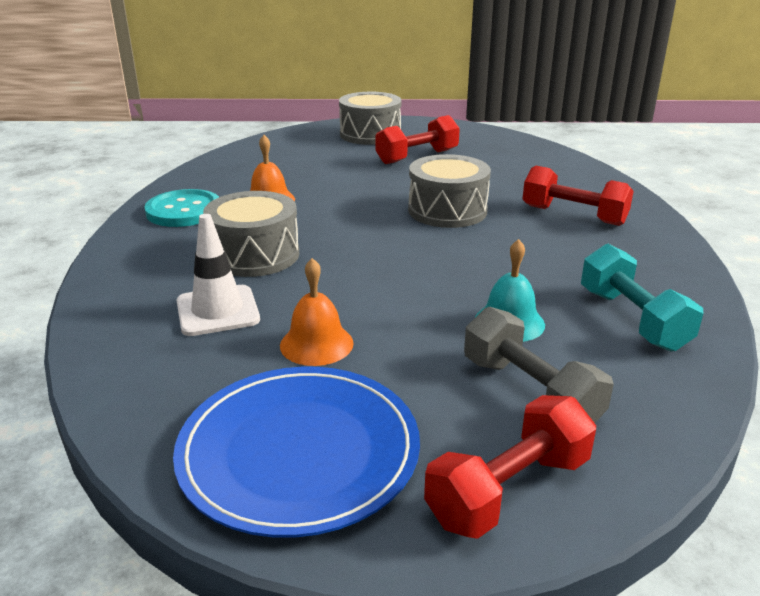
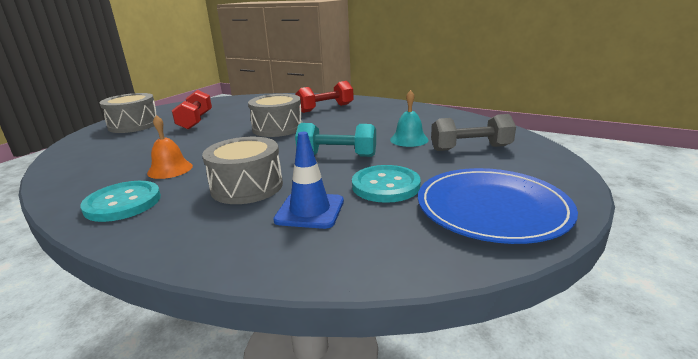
camera: 60 degrees left, 5 degrees down
(217, 311) = (310, 211): white traffic cone -> blue traffic cone
(316, 344) = (385, 186): orange bell -> turquoise button
(509, 490) = (541, 167): red dumbbell -> none
(632, 319) = (428, 120): turquoise dumbbell -> turquoise dumbbell (337, 155)

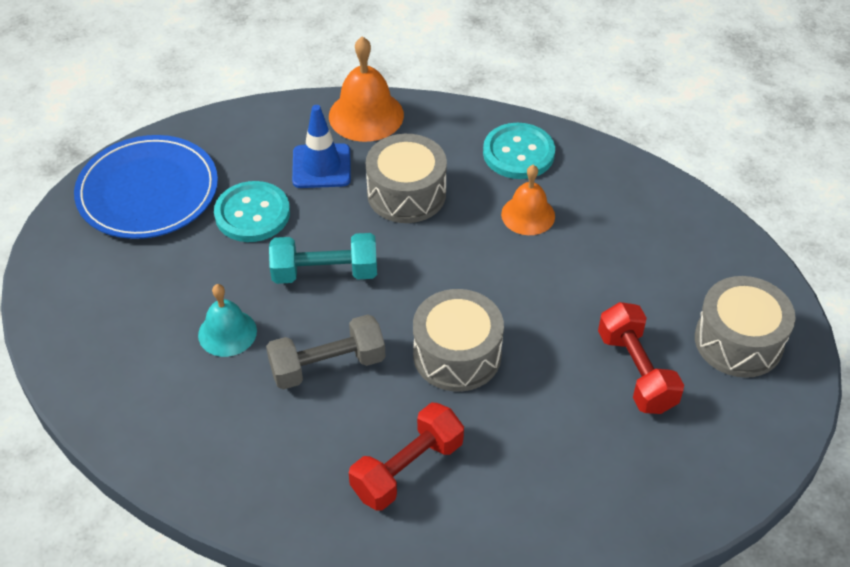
camera: 165 degrees right, 25 degrees up
(232, 251) = (366, 115): none -> orange bell
(470, 148) = (140, 314): grey dumbbell -> grey dumbbell (327, 366)

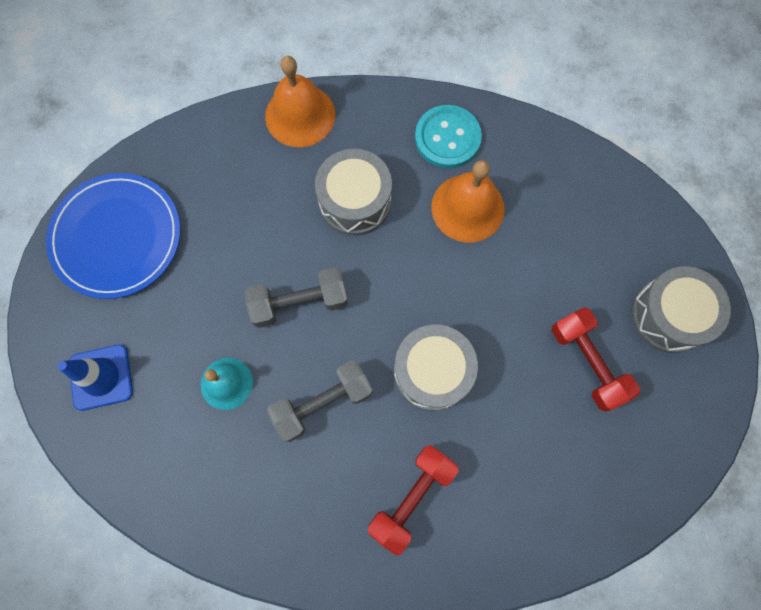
camera: 10 degrees left, 25 degrees up
(252, 214) = (219, 247): turquoise button -> none
(321, 166) = (271, 182): blue traffic cone -> blue traffic cone (101, 377)
(325, 273) = (299, 303): turquoise dumbbell -> grey dumbbell
(528, 215) = (467, 208): orange bell -> orange bell, size x1.51

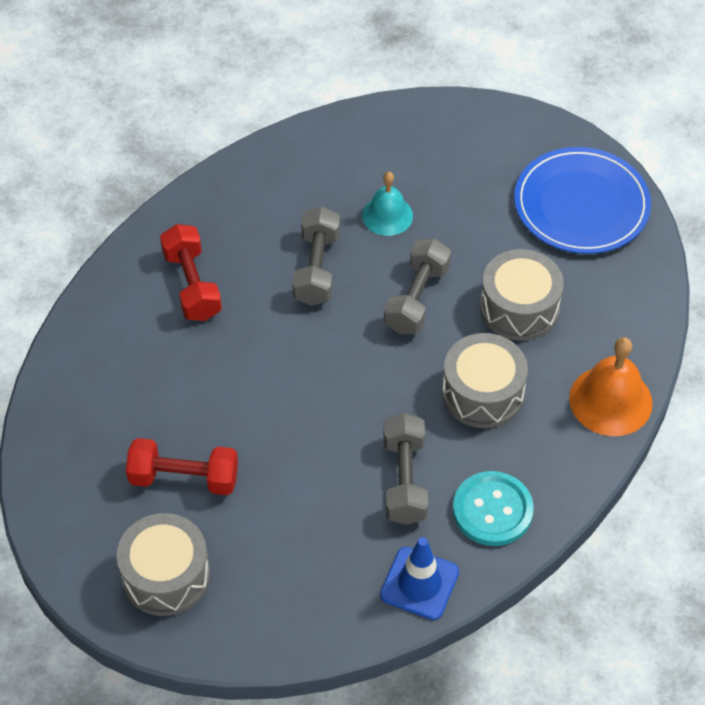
camera: 125 degrees right, 20 degrees down
(101, 377) = (459, 141): blue traffic cone -> blue traffic cone (419, 583)
(432, 371) = (277, 358): grey drum -> grey drum (519, 308)
(467, 208) = (405, 480): orange bell -> grey dumbbell

